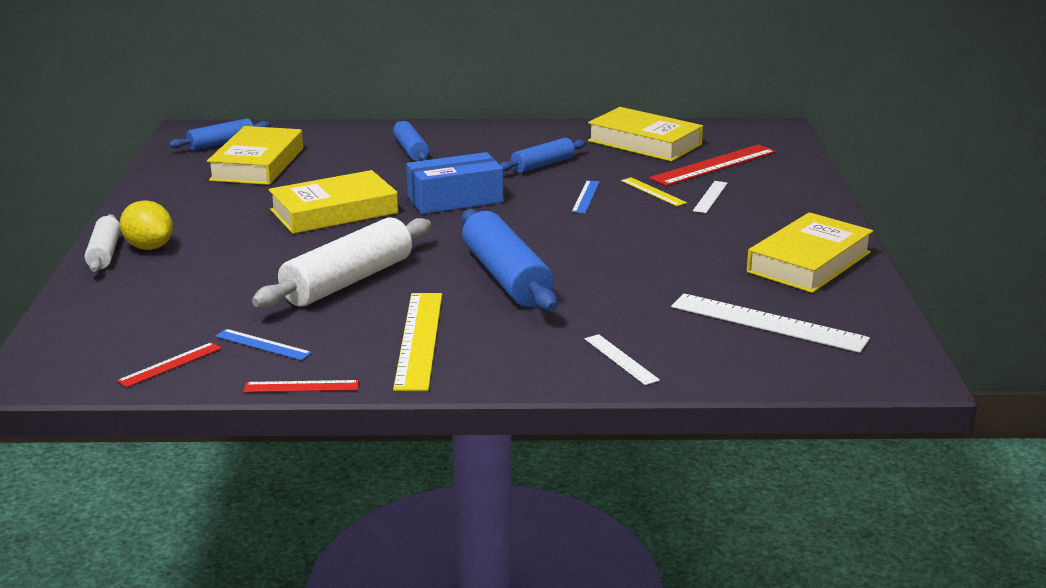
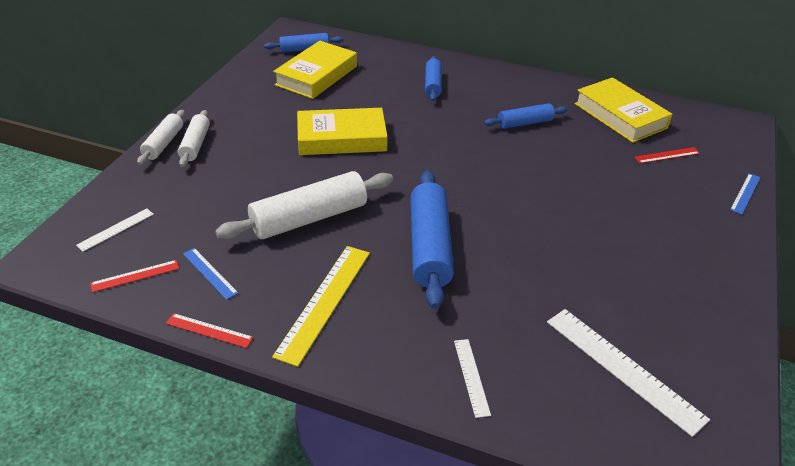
camera: 20 degrees right, 15 degrees up
(149, 247) = (195, 144): yellow lemon -> white rolling pin
(455, 200) = (437, 147): blue box -> none
(585, 196) = (541, 167): blue ruler -> blue ruler (745, 193)
(653, 192) = (599, 175): yellow ruler -> none
(710, 197) = (646, 193): white ruler -> white ruler (116, 229)
(714, 165) = (667, 155): red ruler -> red ruler, size x0.53
(809, 262) = (697, 298): yellow book -> none

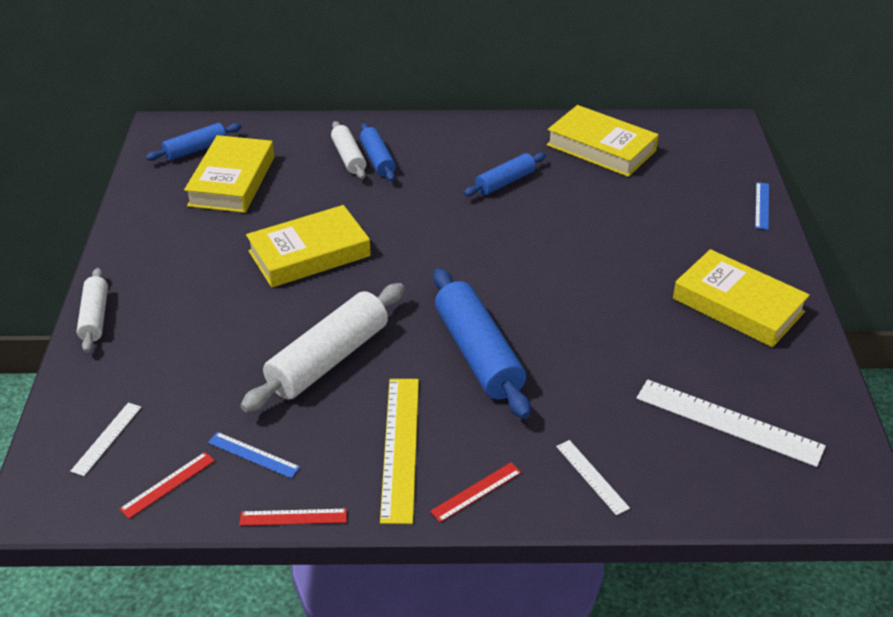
camera: 20 degrees left, 0 degrees up
(195, 144) = (136, 308): white rolling pin -> white rolling pin (349, 157)
(667, 155) = (669, 182): red ruler -> red ruler (476, 492)
(681, 270) = (738, 305): none -> yellow book

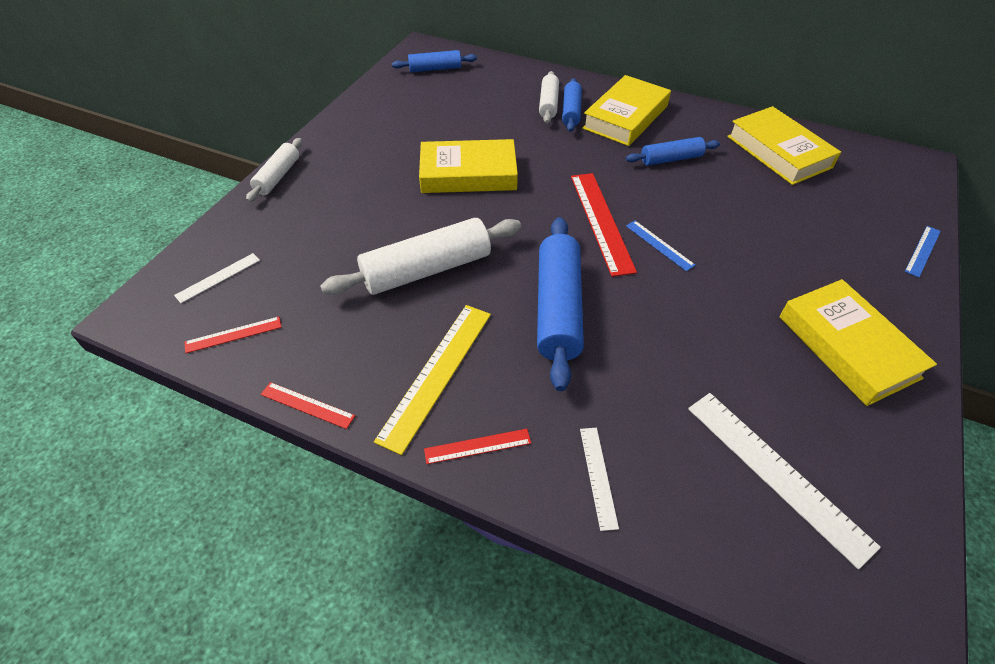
camera: 25 degrees right, 10 degrees up
(232, 181) = (446, 99): yellow book -> yellow book (625, 117)
(253, 454) = (314, 333): blue ruler -> blue ruler (659, 245)
(472, 262) = (601, 221): none -> red ruler

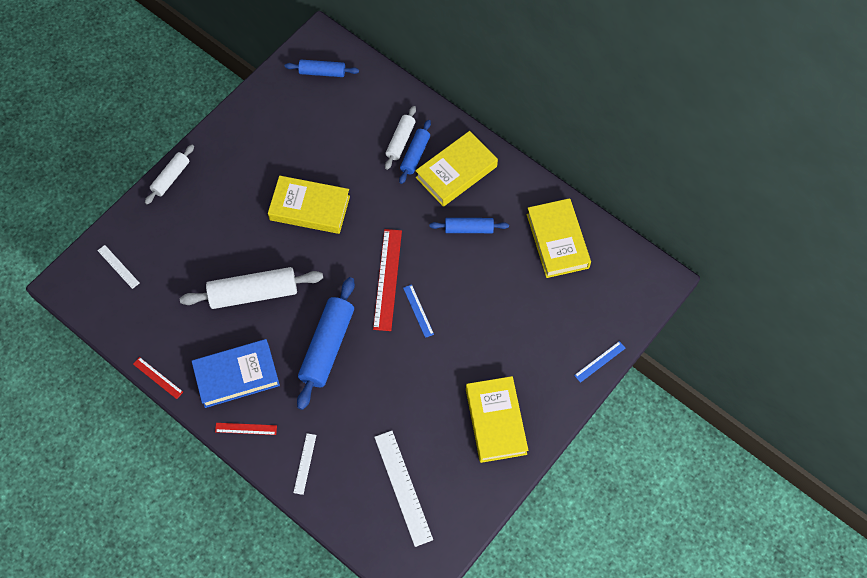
camera: 15 degrees right, 15 degrees up
(218, 277) = (118, 266): white ruler -> white ruler turned 75 degrees clockwise
(233, 334) = (122, 316): red ruler -> none
(436, 373) = (236, 375): yellow ruler -> blue book

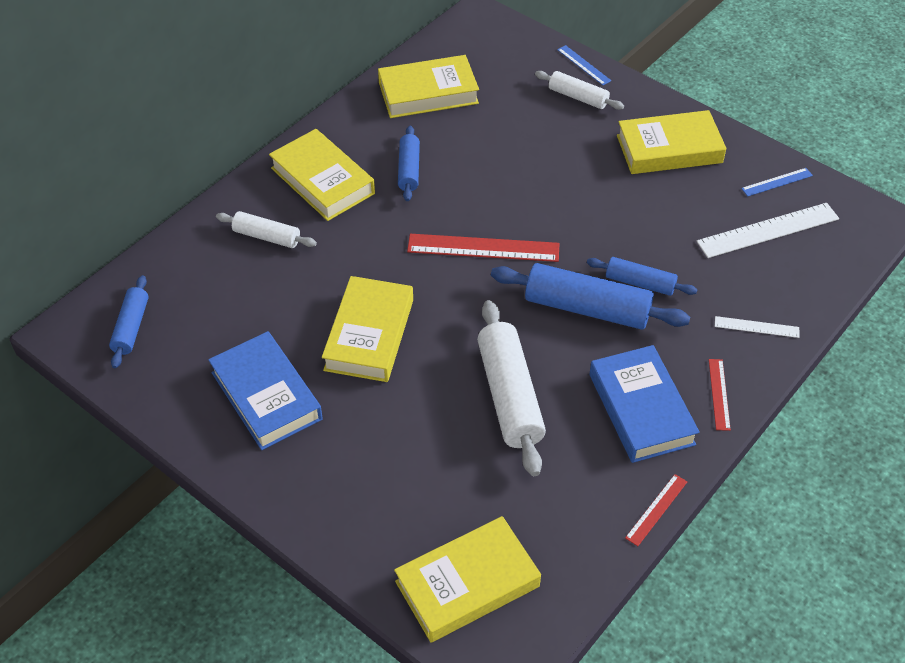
camera: 90 degrees left, 15 degrees down
(118, 266) = (467, 584): white ruler -> yellow book
(171, 177) = (302, 519): white rolling pin -> white rolling pin (578, 97)
(263, 152) = (266, 396): none -> blue book
(415, 155) = (291, 221): blue rolling pin -> blue rolling pin (640, 283)
(418, 310) = (528, 217): blue ruler -> blue ruler (777, 182)

